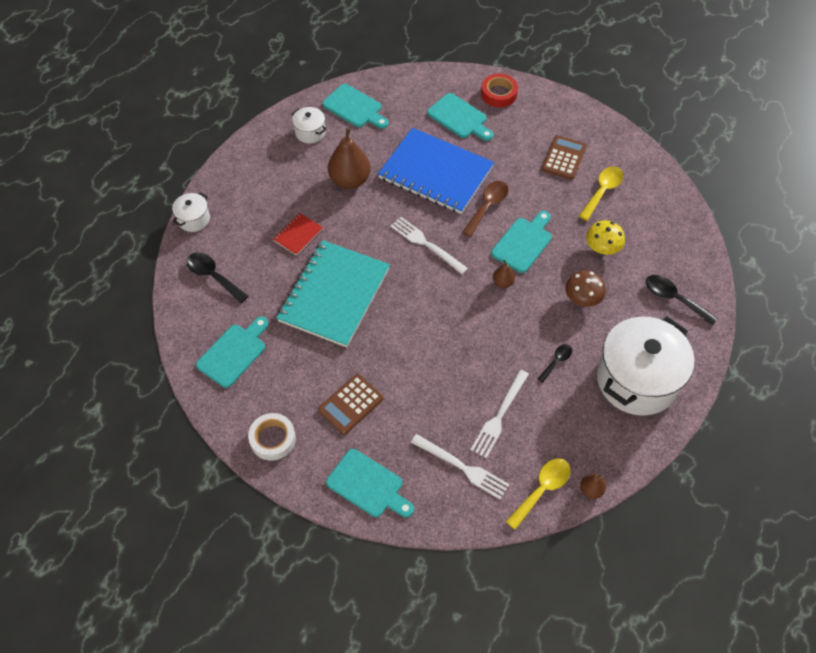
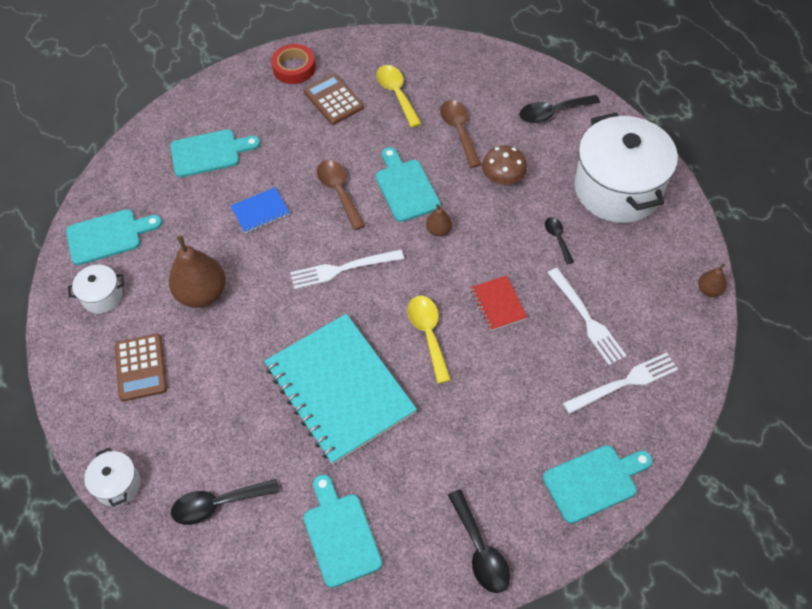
camera: 55 degrees left, 0 degrees up
(272, 439) = (480, 550): white tape -> black spoon
(298, 235) = (233, 383): red notebook -> red notebook (498, 304)
(351, 404) = (487, 446): brown calculator -> brown calculator (141, 367)
(436, 173) = (260, 211): blue notebook -> blue notebook, size x0.42
(499, 94) = (210, 104): red tape -> red tape (294, 68)
(542, 489) = (686, 329): yellow spoon -> yellow spoon (428, 334)
(602, 248) = (459, 131): yellow mushroom -> brown spoon

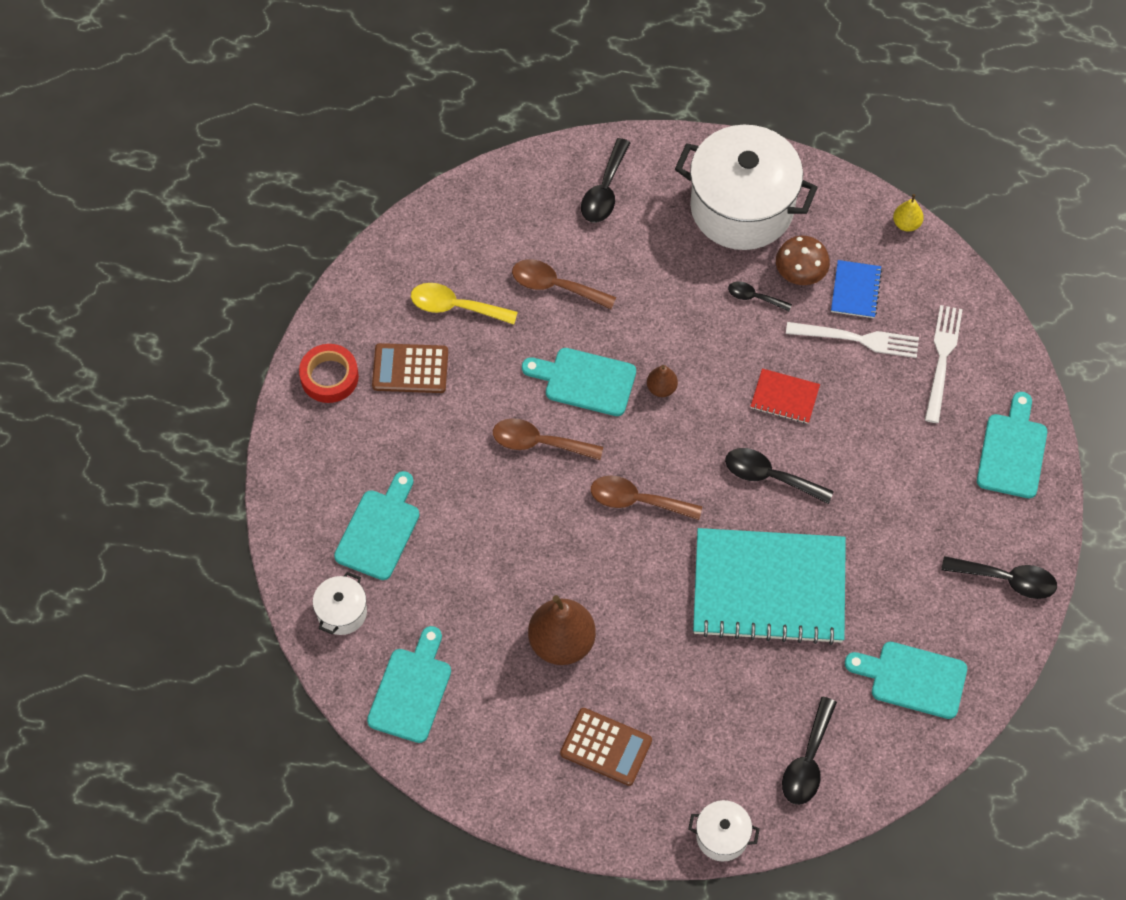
camera: 55 degrees left, 5 degrees up
(102, 296) = (488, 737): white pot -> white pot (342, 612)
(260, 211) = (502, 529): blue notebook -> blue notebook (855, 290)
(342, 269) = (636, 500): white fork -> brown spoon
(428, 334) = (769, 476): yellow spoon -> black spoon
(503, 178) = (646, 290): brown mushroom -> brown mushroom (800, 272)
(709, 290) = (906, 224): brown pear -> yellow pear

